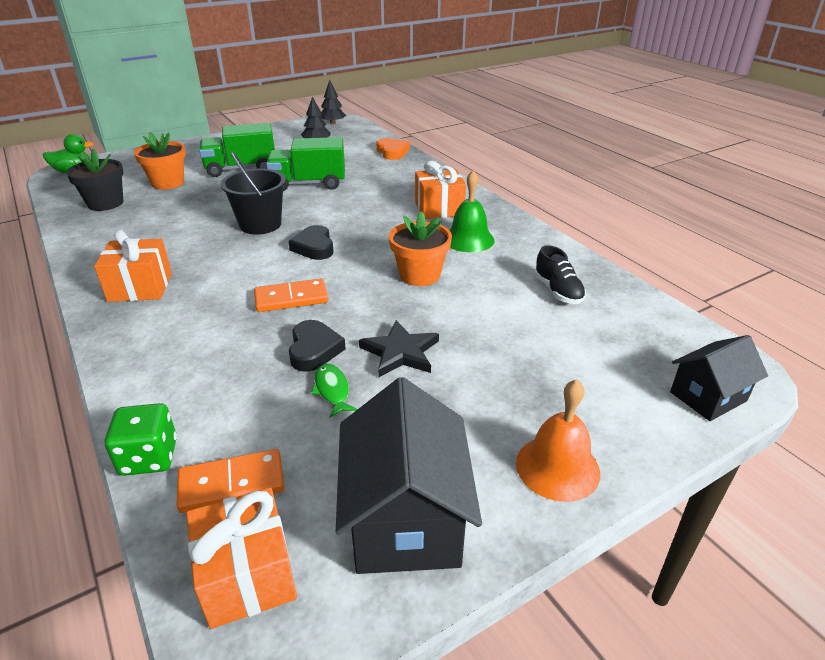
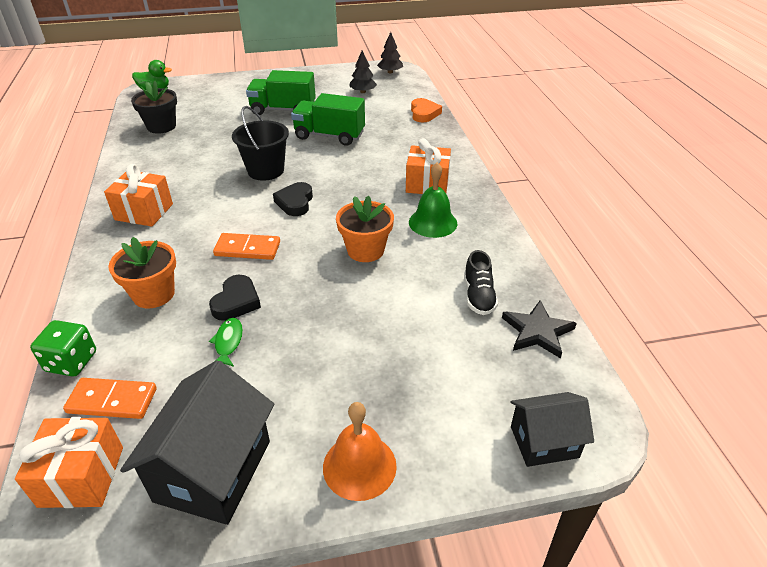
camera: 20 degrees right, 5 degrees up
(168, 183) = (218, 114): orange flower pot -> orange flower pot (154, 294)
(400, 352) = (302, 322): black star -> black star (537, 331)

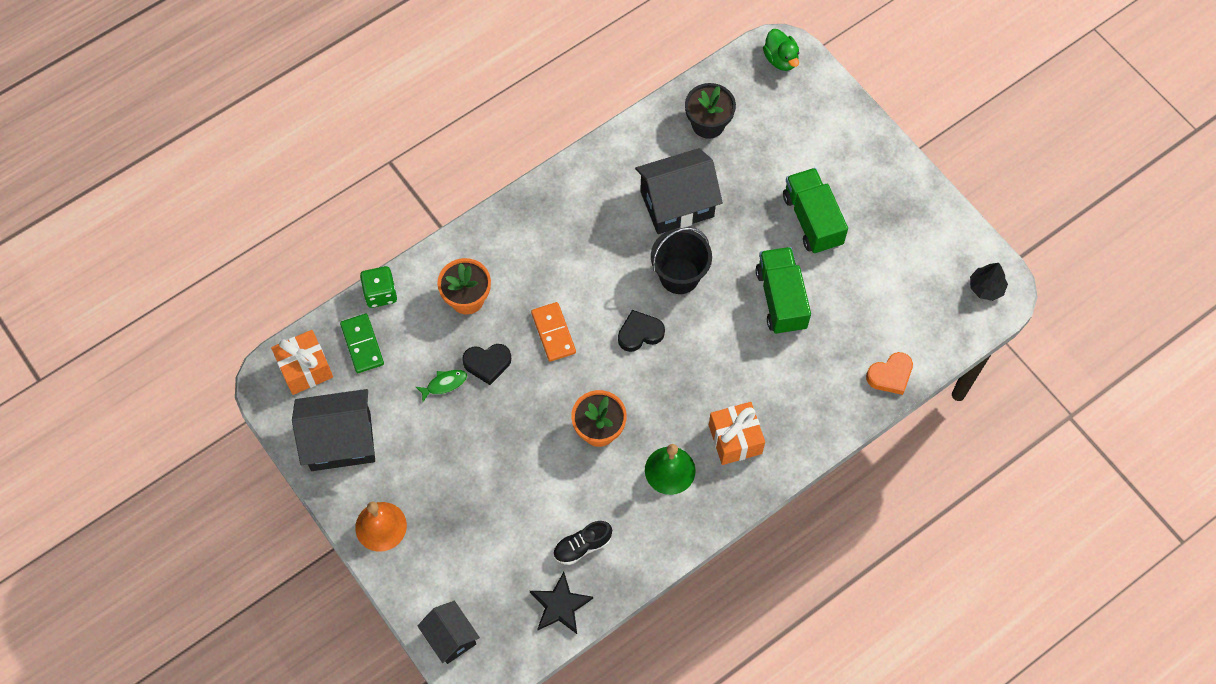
camera: 65 degrees right, 25 degrees up
(112, 401) = (362, 344): orange domino -> green domino
(144, 212) = (561, 215): orange gift -> none
(206, 155) = (677, 204): none -> black house
(363, 92) = (909, 282): black tree -> none

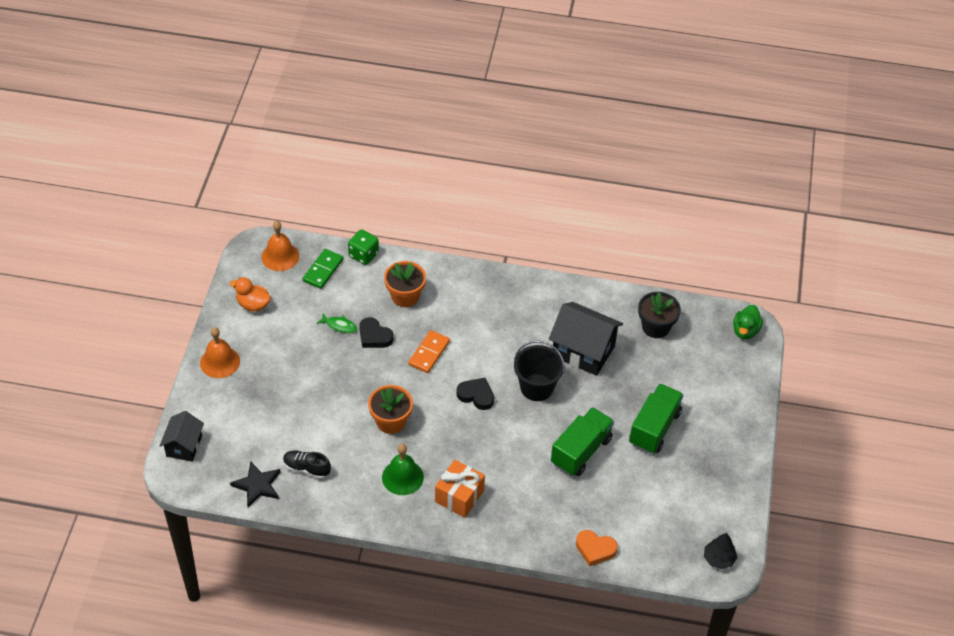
camera: 45 degrees right, 15 degrees down
(305, 369) = (280, 256): orange gift -> orange bell
(340, 441) = (253, 304): black house -> orange duck

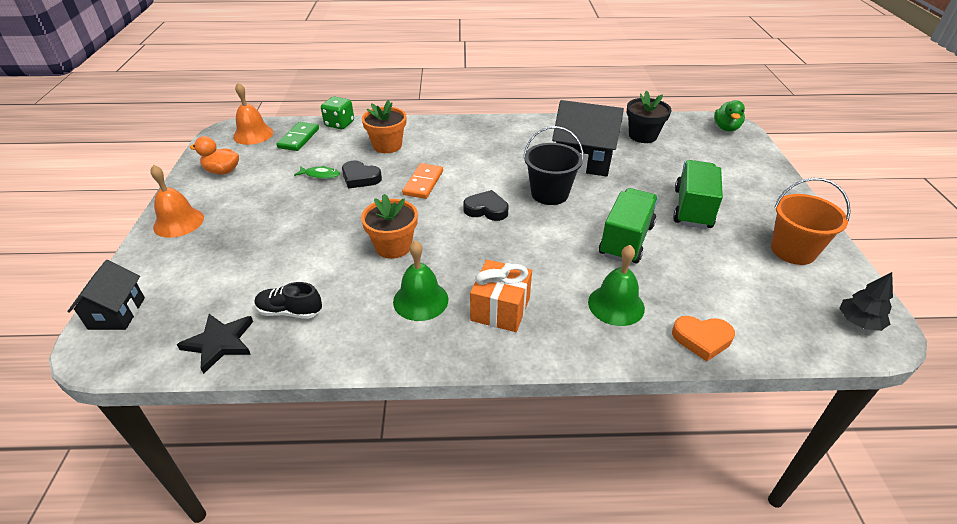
camera: 10 degrees left, 10 degrees down
(546, 509) = (616, 305): none -> green bell
(712, 488) = (793, 250): none -> orange bucket

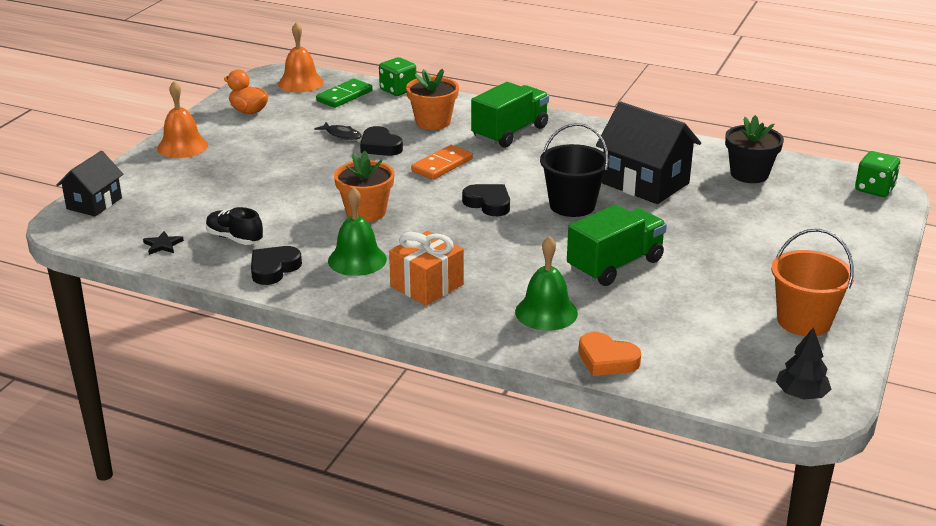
camera: 25 degrees right, 10 degrees down
(220, 343) = (163, 245): black star -> black star, size x0.56
(320, 175) = (341, 135): green fish -> black fish
(350, 336) = (274, 269): none -> black heart
(692, 209) = (727, 256): green truck -> green truck (510, 133)
(726, 128) = (874, 189): green duck -> green dice

